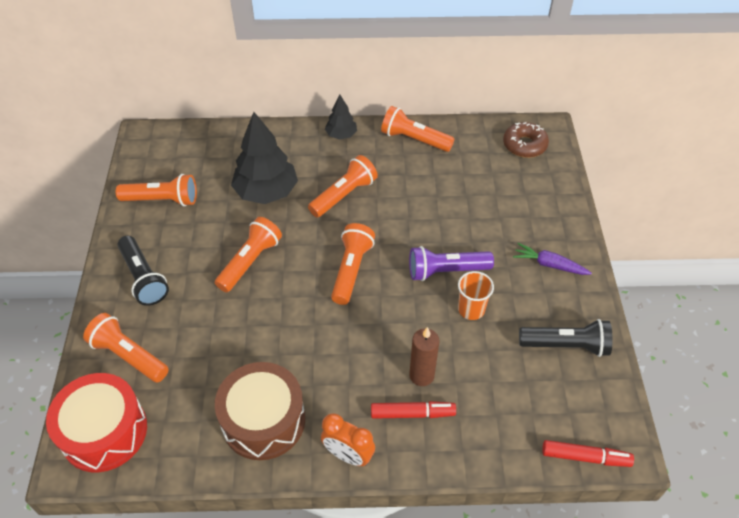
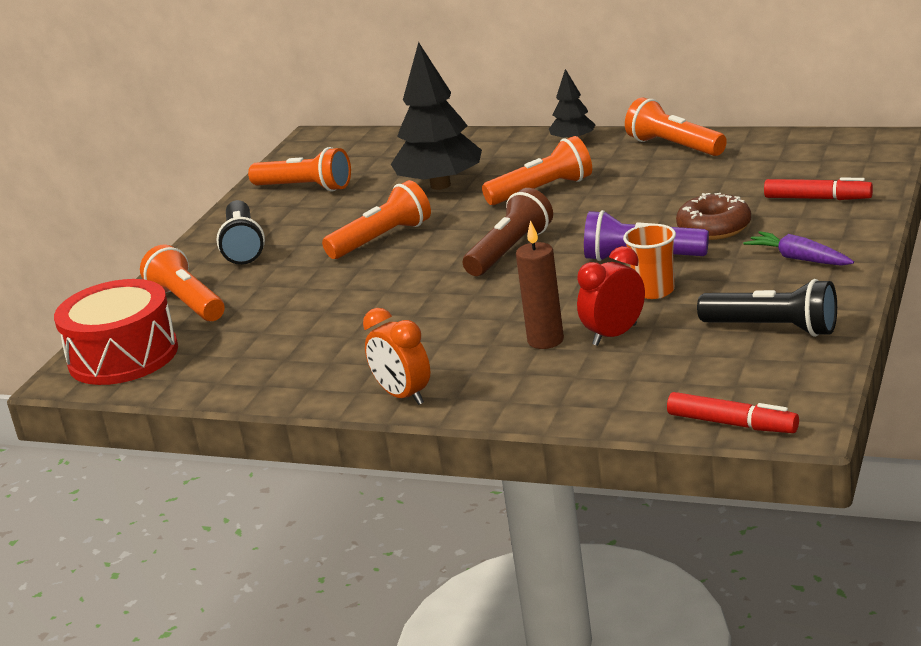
camera: 25 degrees right, 25 degrees down
(263, 420) = (315, 361): brown drum -> none
(351, 270) = (510, 251): orange flashlight -> brown flashlight
(412, 413) = (511, 370): red marker -> red marker (817, 198)
(466, 364) = (614, 335): none -> red clock
(524, 145) = (837, 154): brown donut -> brown donut (714, 228)

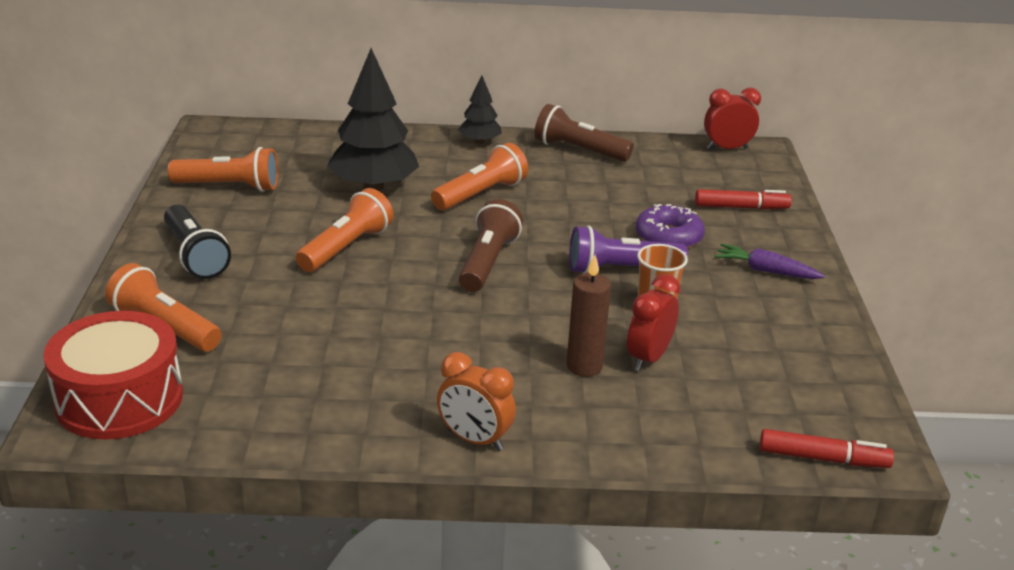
camera: 25 degrees left, 5 degrees up
(674, 146) = (579, 150): orange flashlight -> brown flashlight
(714, 228) = (668, 237): brown donut -> purple donut
(773, 329) = (791, 348): black flashlight -> none
(846, 140) = (727, 148): none -> red clock

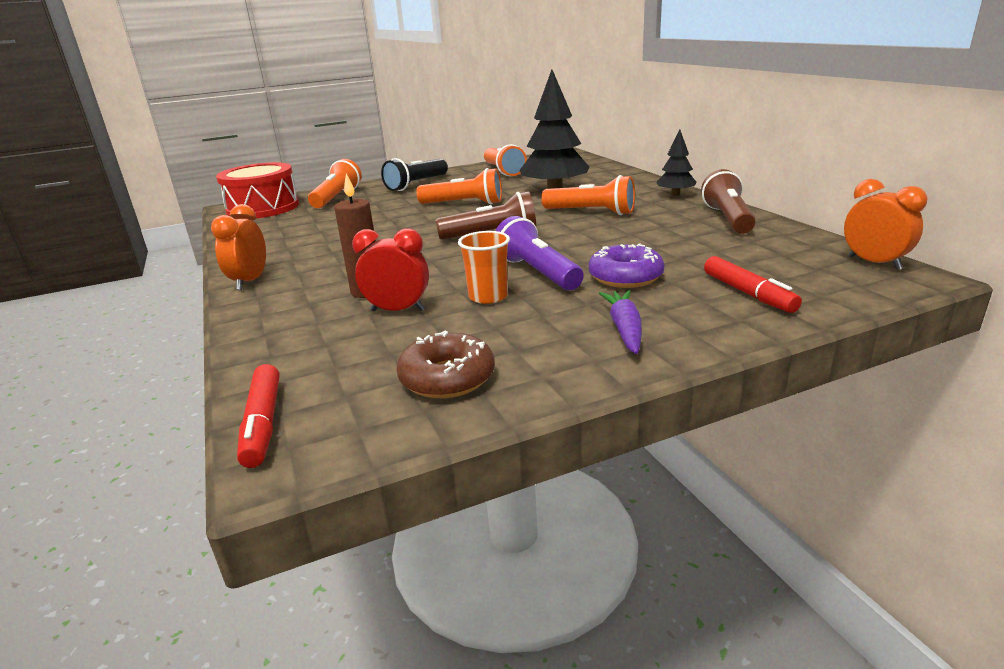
camera: 70 degrees right, 5 degrees down
(727, 148) = (874, 263): red clock -> orange clock
(797, 362) = (447, 378): none -> brown donut

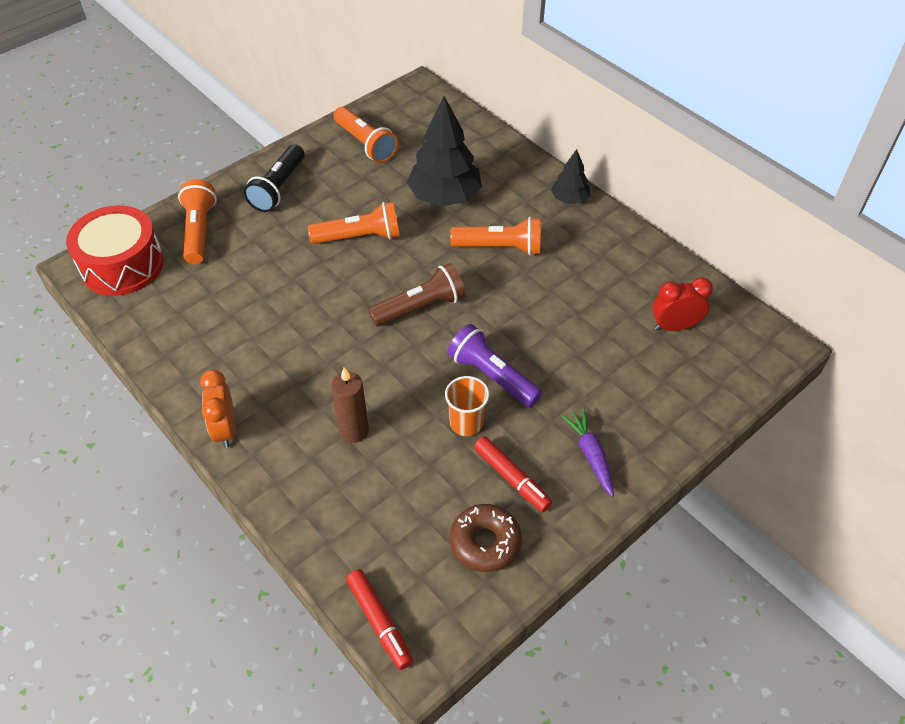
camera: 20 degrees left, 25 degrees up
(398, 310) = (399, 457): red clock -> red clock (674, 326)
(625, 277) = (568, 374): purple donut -> none
(728, 219) = (629, 252): brown flashlight -> none
(748, 293) = (668, 387): red marker -> red marker (511, 478)
(874, 263) = (753, 325): orange clock -> none

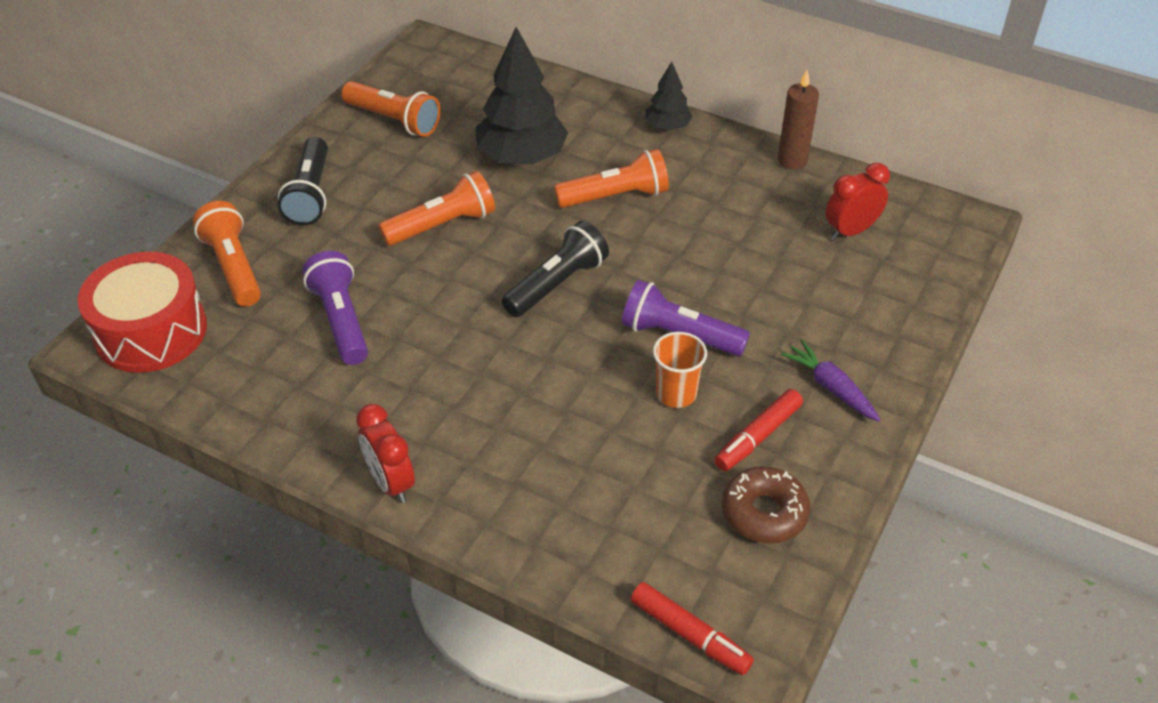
camera: 20 degrees left, 5 degrees down
(226, 429) = (391, 482): orange clock -> red clock
(252, 293) = (341, 320): none -> purple flashlight
(354, 431) = (550, 439): brown candle -> brown candle (792, 160)
(420, 307) = (557, 284): brown flashlight -> black flashlight
(511, 478) = (758, 437): red marker -> red marker turned 105 degrees clockwise

